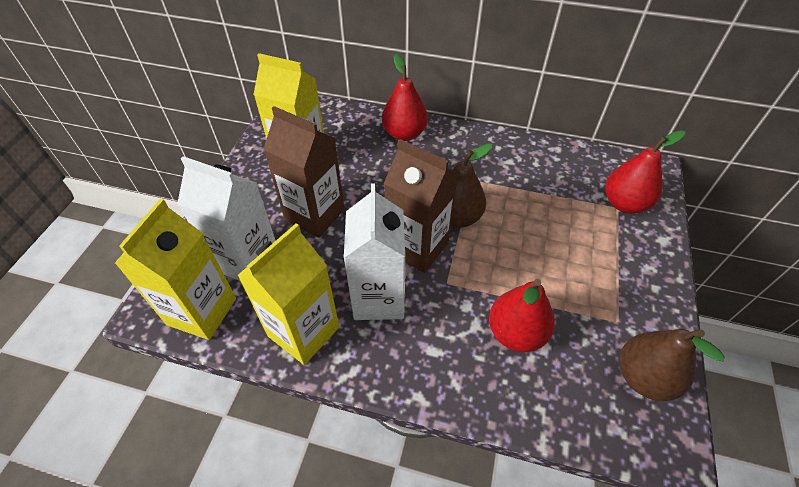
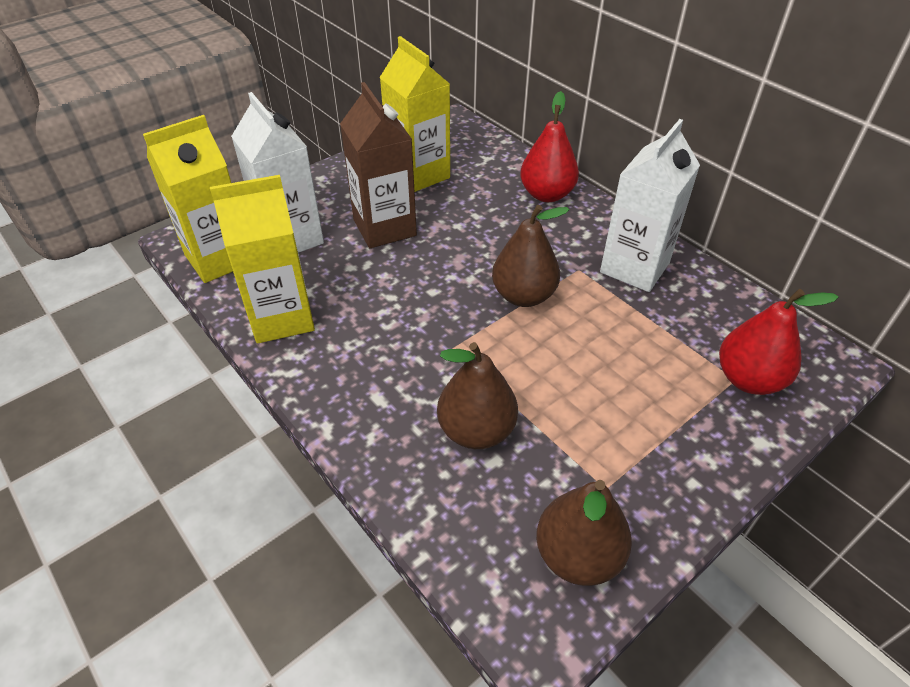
camera: 35 degrees right, 5 degrees down
(378, 298) = (373, 326): white carton -> white carton (634, 267)
(417, 247) = (454, 303): brown carton -> none
(516, 333) = (476, 430): red pear -> brown pear

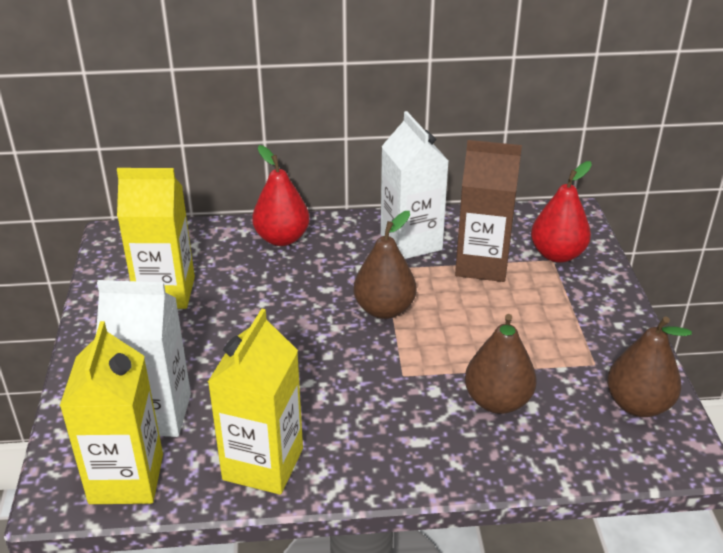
camera: 55 degrees left, 10 degrees down
(384, 228) = (214, 346): brown carton -> brown carton (482, 264)

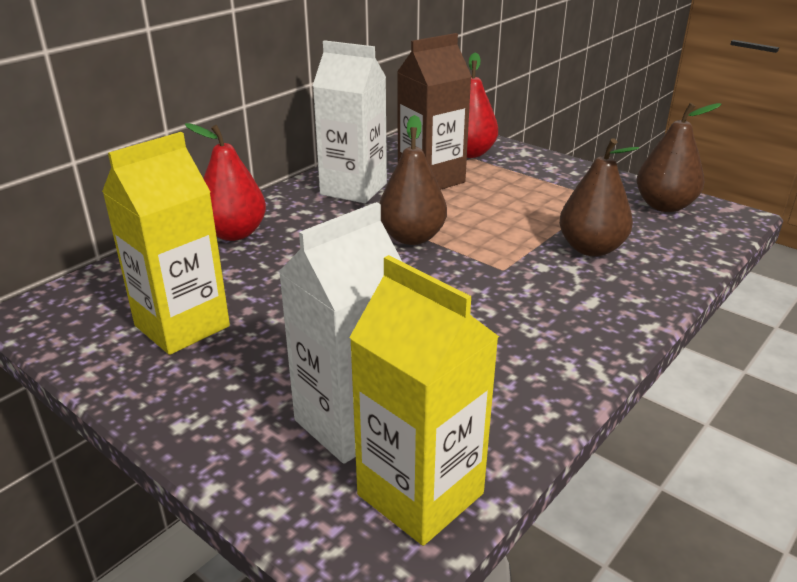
camera: 45 degrees left, 5 degrees down
(263, 464) = (516, 392): yellow carton -> none

